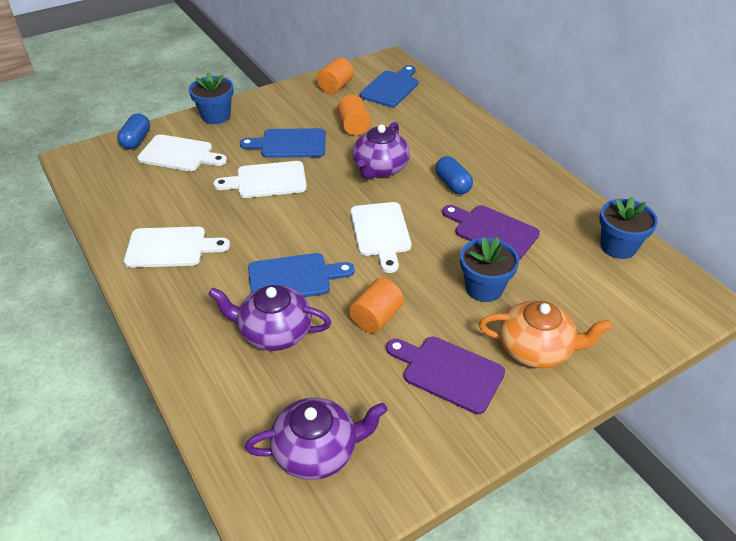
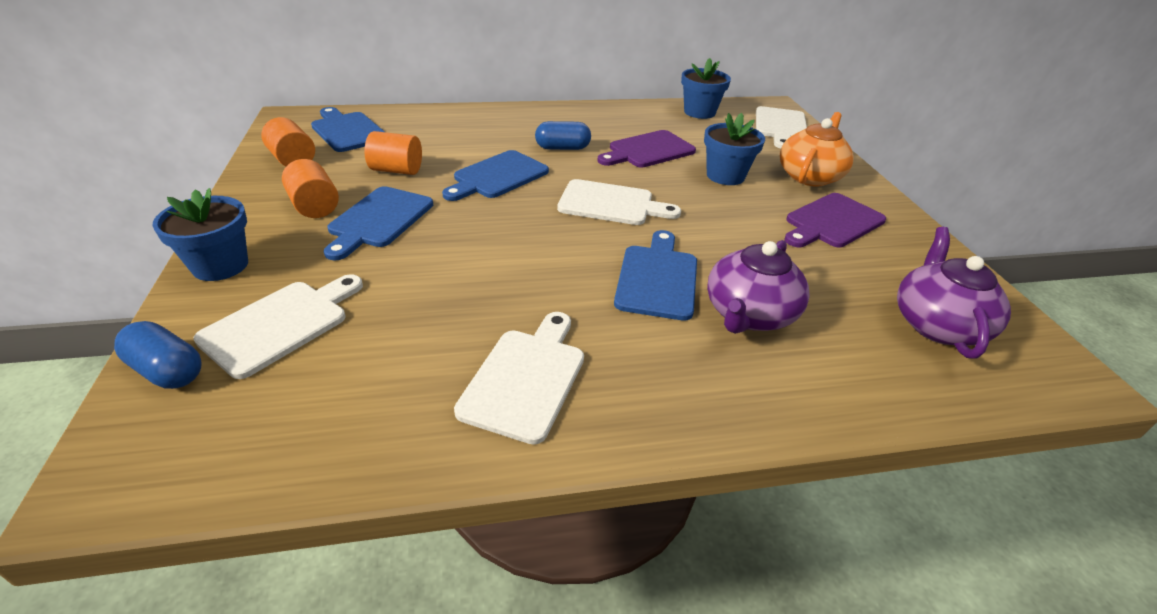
camera: 70 degrees left, 5 degrees down
(267, 180) = (443, 255): white cutting board -> white cutting board (780, 126)
(376, 317) = (746, 240): orange cylinder -> orange cylinder (315, 206)
(380, 169) = (497, 176): purple teapot -> blue cutting board

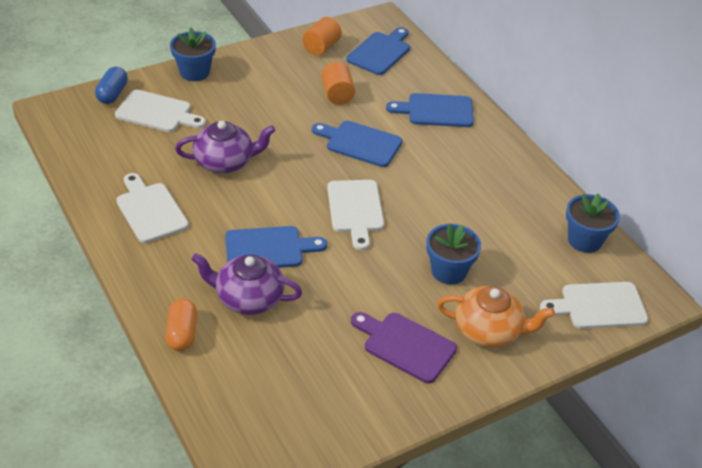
camera: 70 degrees right, 5 degrees up
(315, 206) = (270, 79): orange cylinder -> none
(379, 220) = (270, 109): blue cutting board -> blue cutting board (436, 111)
(526, 378) = (150, 210): white cutting board -> white cutting board turned 120 degrees counterclockwise
(562, 148) = (432, 165): blue capsule -> none
(648, 150) = (465, 216): purple cutting board -> none
(816, 393) = (182, 333): none -> orange capsule
(937, 324) = (282, 403): purple teapot -> purple teapot (225, 162)

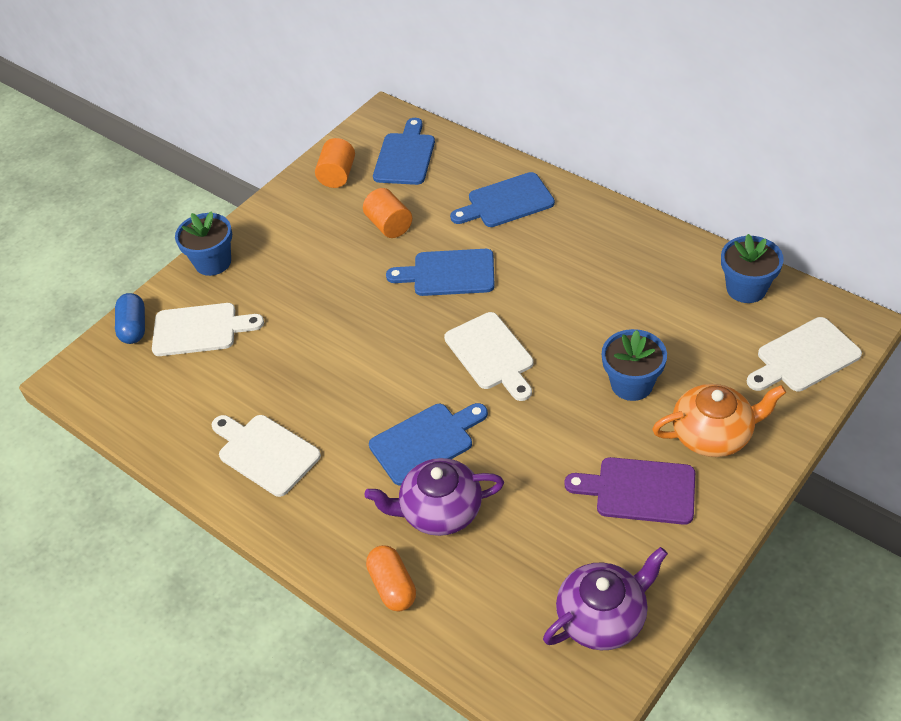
camera: 15 degrees left, 5 degrees up
(225, 162) = (314, 358): purple teapot -> purple teapot (603, 617)

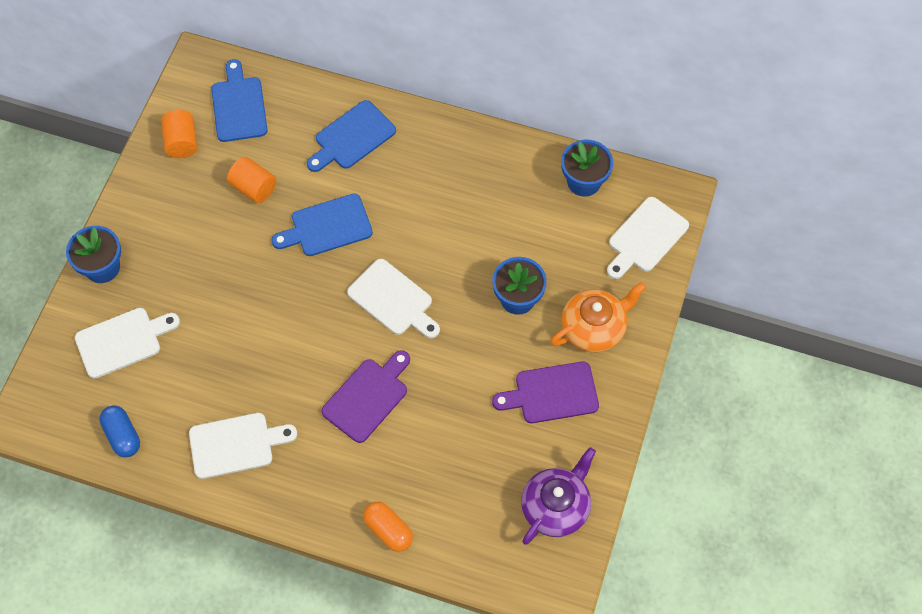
camera: 25 degrees left, 15 degrees up
(134, 327) = (58, 355): blue capsule -> blue capsule (122, 436)
(265, 453) = (236, 445): white cutting board -> white cutting board turned 150 degrees clockwise
(425, 442) = (368, 397): blue cutting board -> purple cutting board
(439, 511) = (402, 455): purple teapot -> none

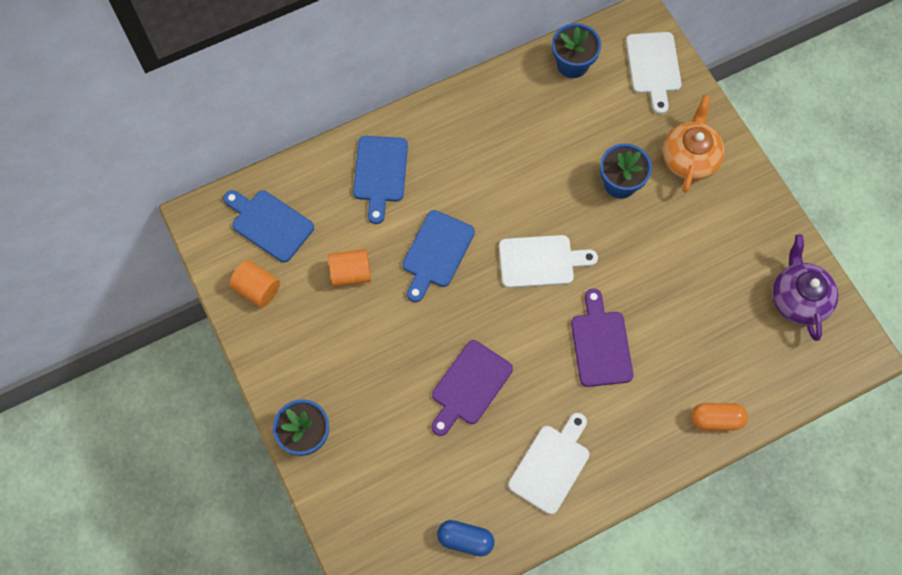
camera: 45 degrees left, 5 degrees up
(122, 341) = (385, 474): white cutting board -> none
(552, 393) = (712, 226): purple cutting board -> purple cutting board (469, 386)

